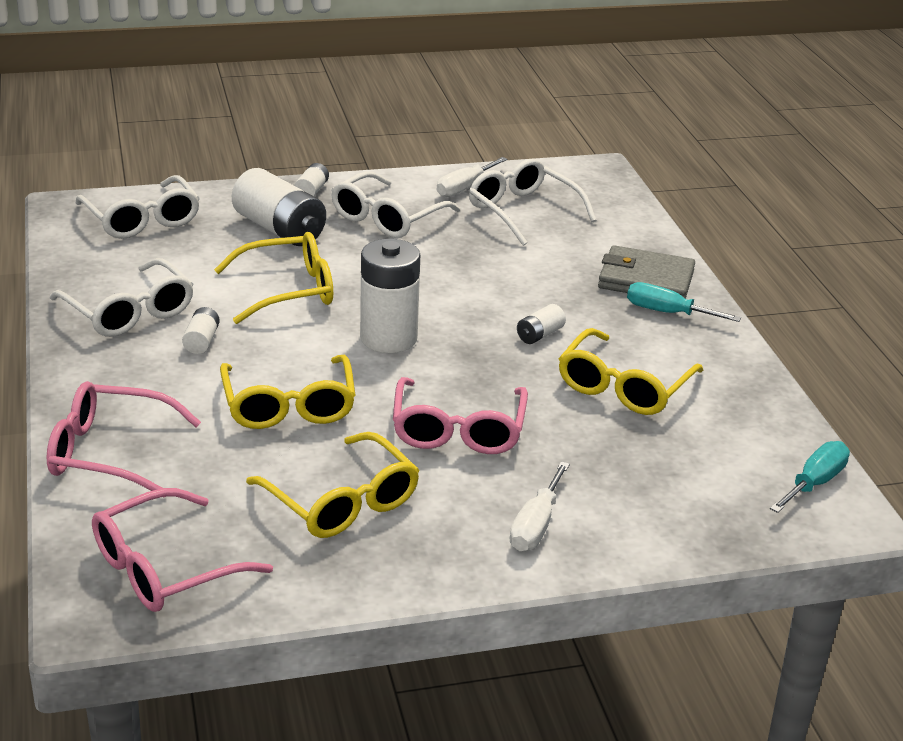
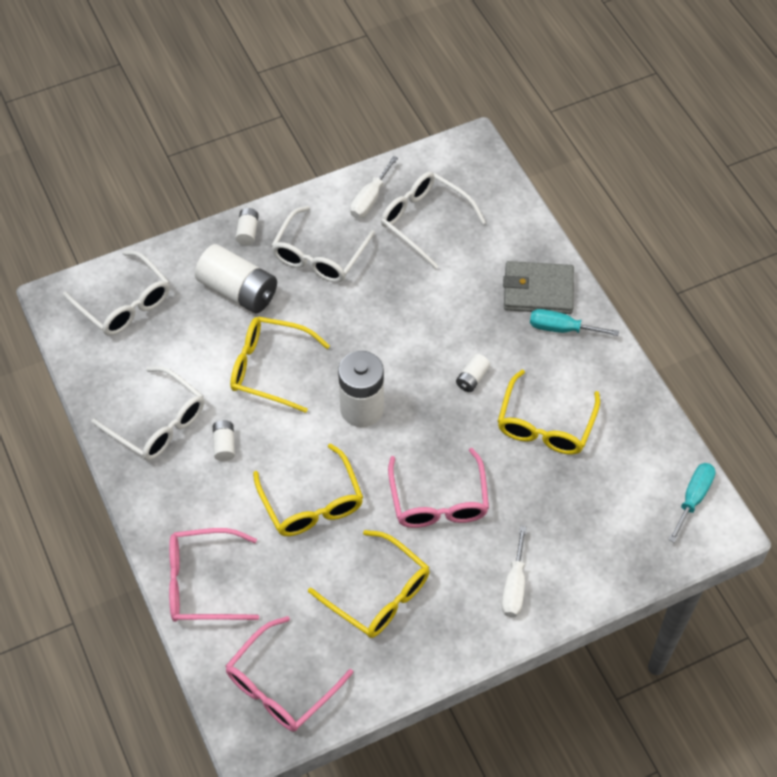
camera: 10 degrees left, 25 degrees up
(288, 290) = (269, 368): yellow glasses -> yellow glasses turned 135 degrees counterclockwise

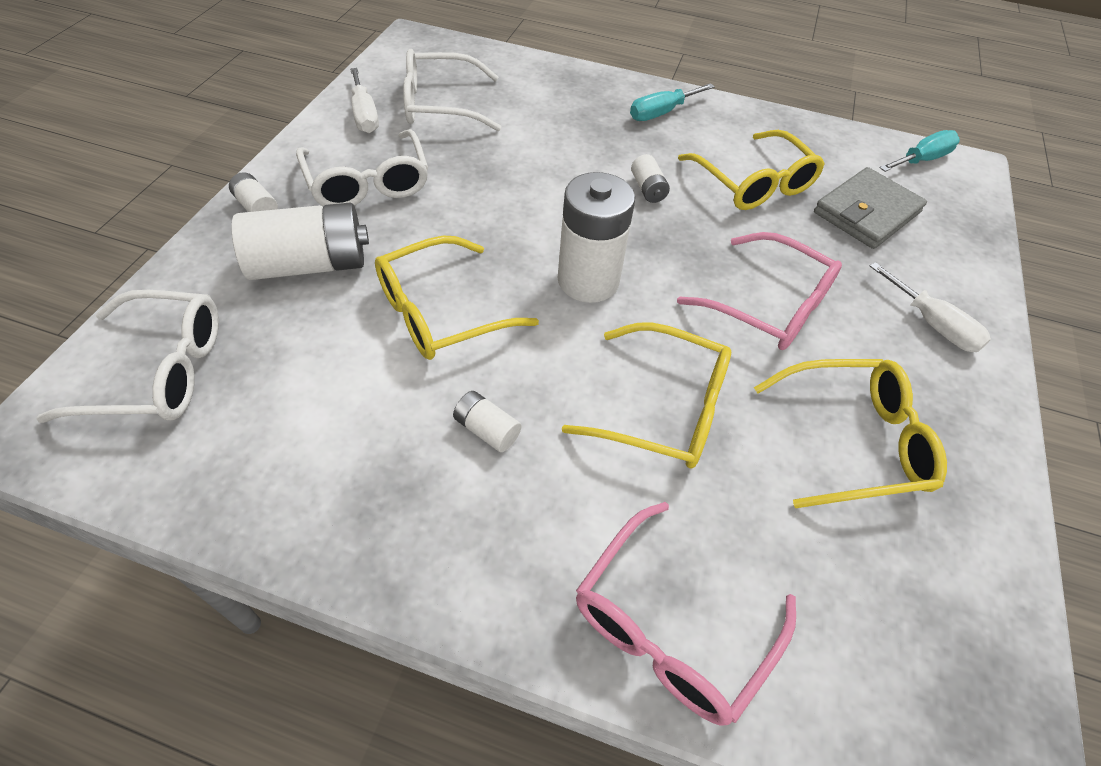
camera: 50 degrees left, 5 degrees down
(158, 423) = (367, 474): white glasses -> none
(281, 685) = (928, 659): pink glasses -> none
(538, 290) = (605, 99): grey wallet -> grey wallet (866, 212)
(693, 498) = (921, 160): turquoise screwdriver -> turquoise screwdriver turned 75 degrees clockwise

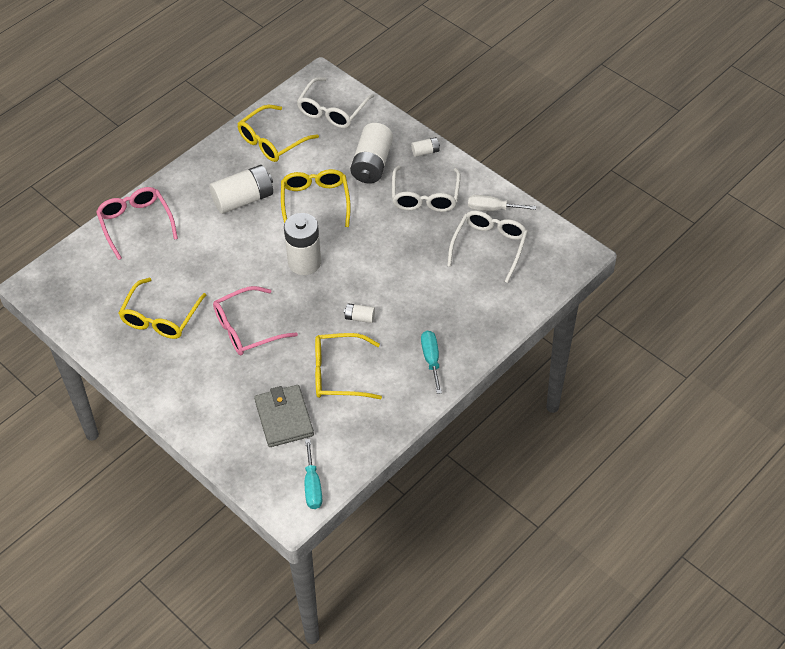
camera: 120 degrees right, 0 degrees up
(368, 183) = (425, 197): white glasses -> white glasses turned 90 degrees counterclockwise
(487, 430) = (243, 199): white battery -> white battery, size x2.14
(663, 408) = (217, 259): yellow glasses -> yellow glasses (272, 141)
(932, 324) = (194, 393): white screwdriver -> none

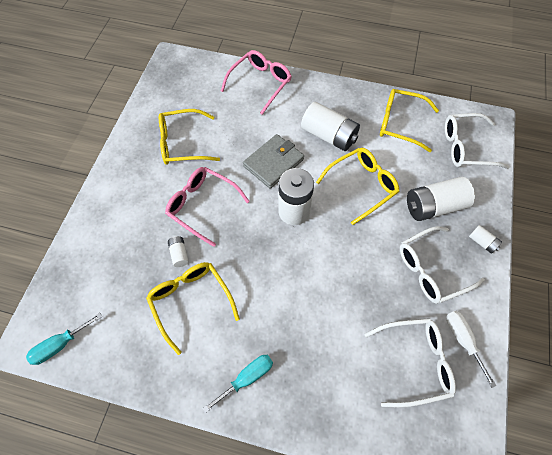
camera: 60 degrees right, 10 degrees up
(284, 418) = (124, 282): grey wallet -> grey wallet (273, 163)
(359, 317) = (261, 287): white battery -> white battery (179, 254)

